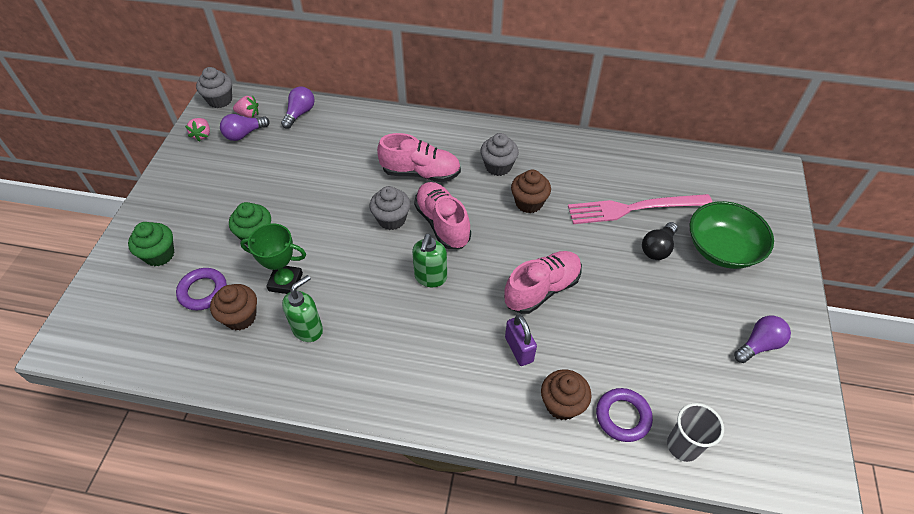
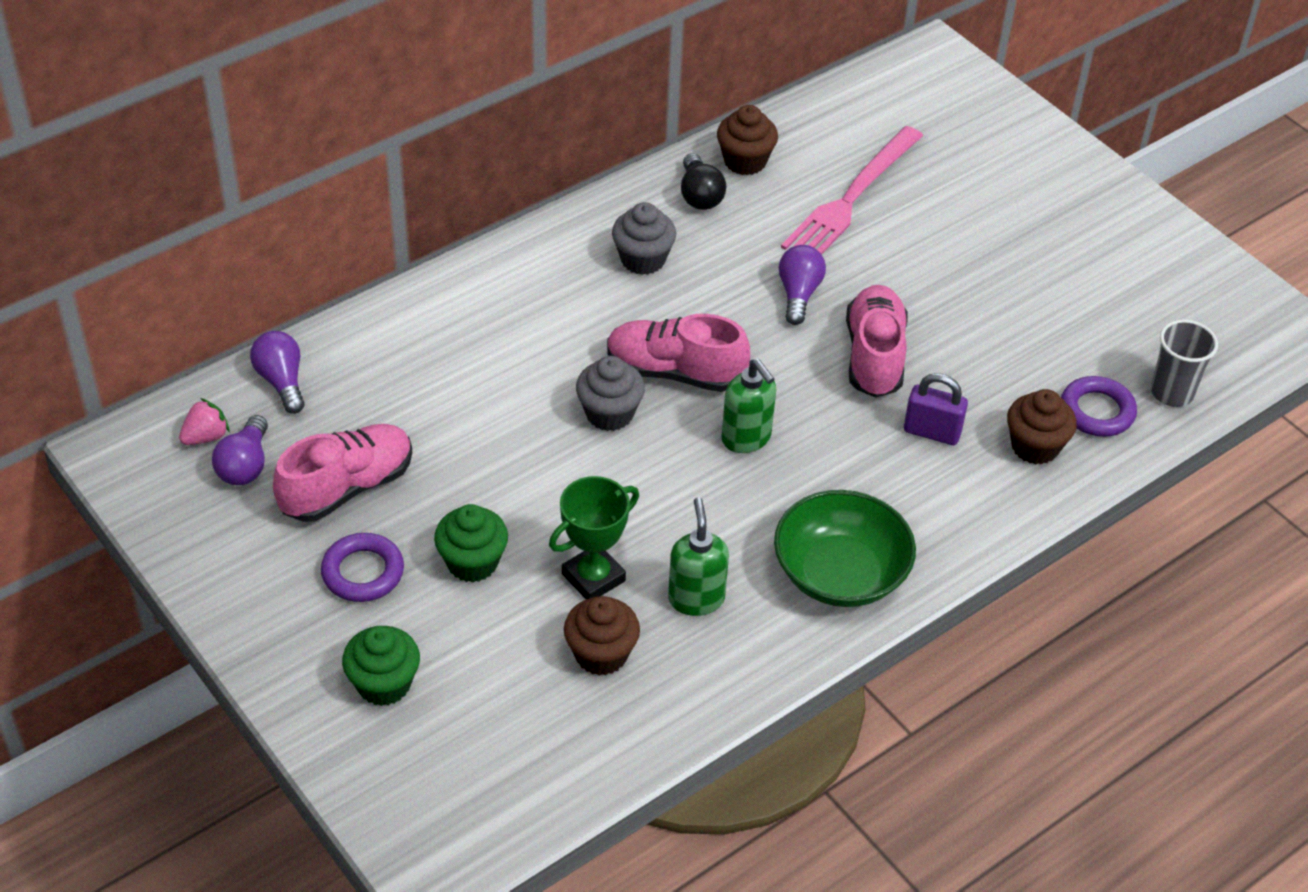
camera: 50 degrees left, 5 degrees down
(202, 135) = (182, 512): pink strawberry -> none
(203, 291) = (511, 670): purple ring -> purple ring (363, 572)
(220, 100) = (126, 451): grey cupcake -> none
(421, 173) = (563, 335): pink shoe -> pink shoe (347, 487)
(529, 203) = (735, 275): brown cupcake -> brown cupcake (745, 161)
(657, 248) = (927, 224): black light bulb -> black light bulb (699, 195)
(722, 249) = (985, 178): green bowl -> green bowl (840, 573)
(759, 345) = (1125, 249): purple light bulb -> purple light bulb (798, 294)

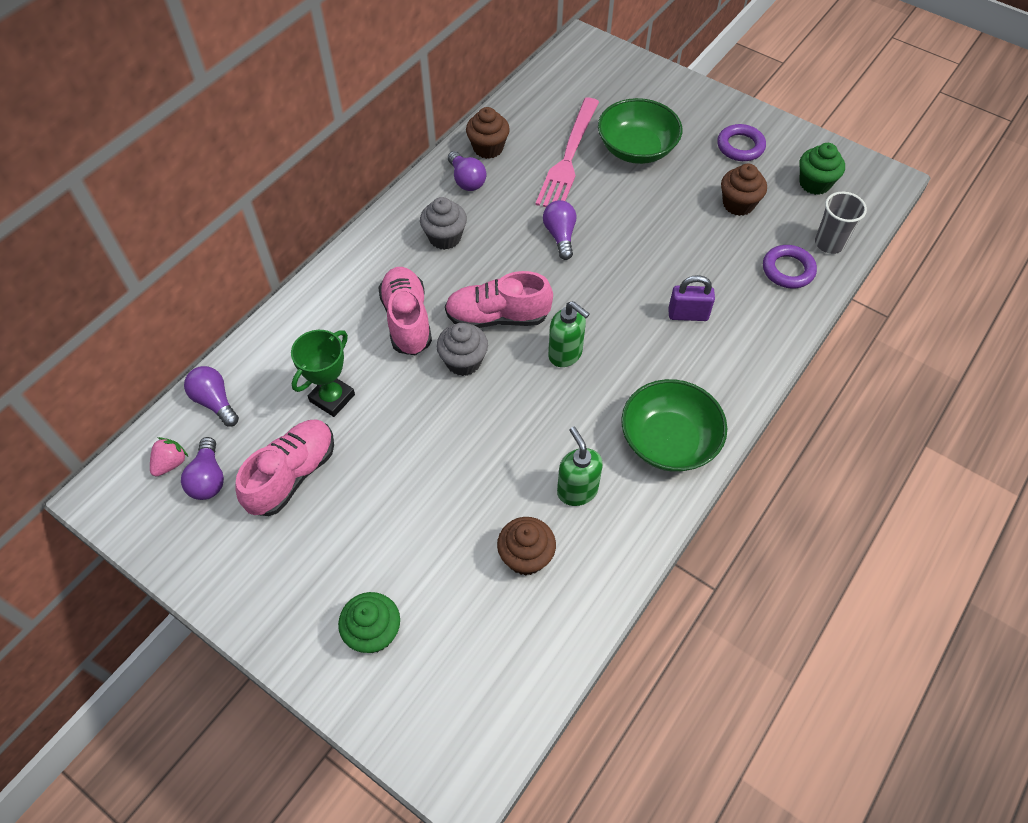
camera: 15 degrees left, 10 degrees up
(363, 572) = (327, 542): purple ring -> purple ring (740, 146)
(472, 562) = (406, 509): green cupcake -> green cupcake (814, 183)
(593, 577) = (498, 495): green trophy -> green trophy (332, 398)
(699, 195) = (466, 180): black light bulb -> purple light bulb
(874, 356) = (628, 268): pink shoe -> pink shoe (407, 320)
(951, 209) = (636, 149): none -> green bowl
(1035, 446) = (759, 306): brown cupcake -> brown cupcake (738, 204)

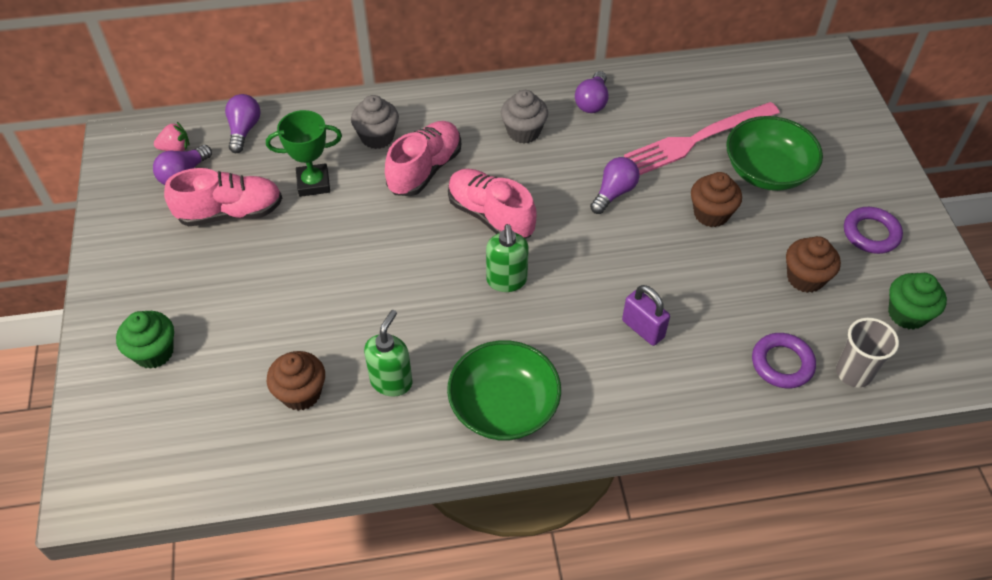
camera: 45 degrees right, 5 degrees down
(463, 361) = (427, 227): grey cupcake -> grey cupcake (377, 137)
(488, 148) = (639, 89): brown cupcake -> brown cupcake (711, 214)

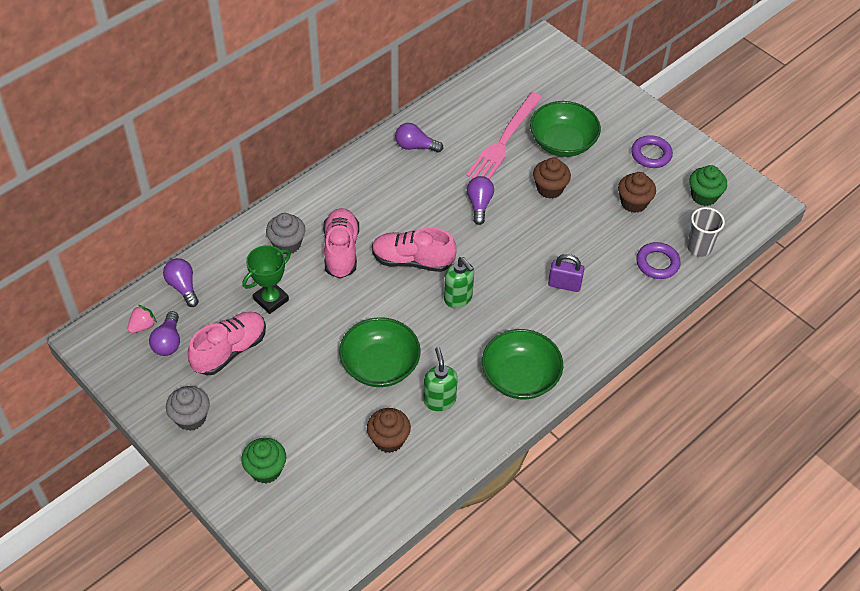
camera: 35 degrees left, 0 degrees up
(362, 308) = (380, 365): none -> green bowl
(523, 132) = (386, 190): grey cupcake -> grey cupcake (191, 418)
(592, 102) = (415, 146): purple light bulb -> purple light bulb turned 120 degrees clockwise

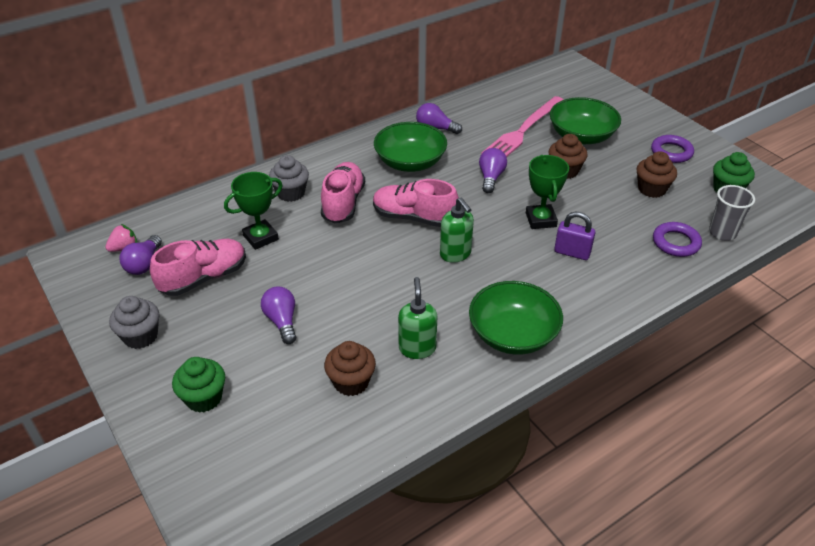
camera: 10 degrees right, 10 degrees down
(183, 287) = (177, 219): purple light bulb -> purple light bulb (282, 321)
(380, 365) = (358, 307): green bowl -> green bowl (410, 162)
(532, 250) = (540, 220): none -> green trophy

